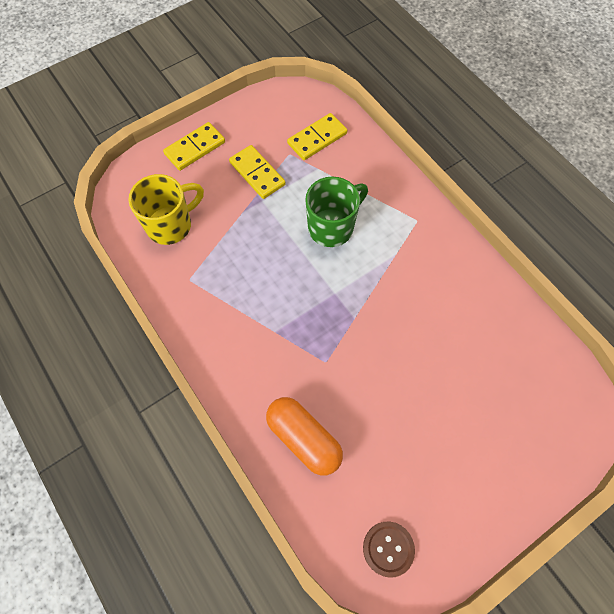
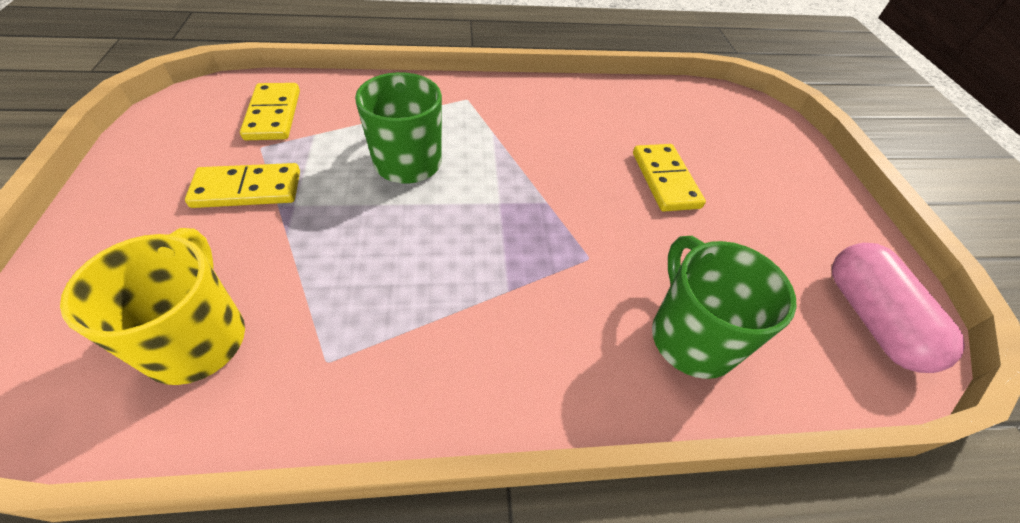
camera: 65 degrees left, 15 degrees down
(195, 148) = (107, 236): yellow domino -> yellow domino (665, 180)
(304, 438) = (691, 336): orange capsule -> green mug
(388, 548) = (871, 319): brown button -> pink capsule

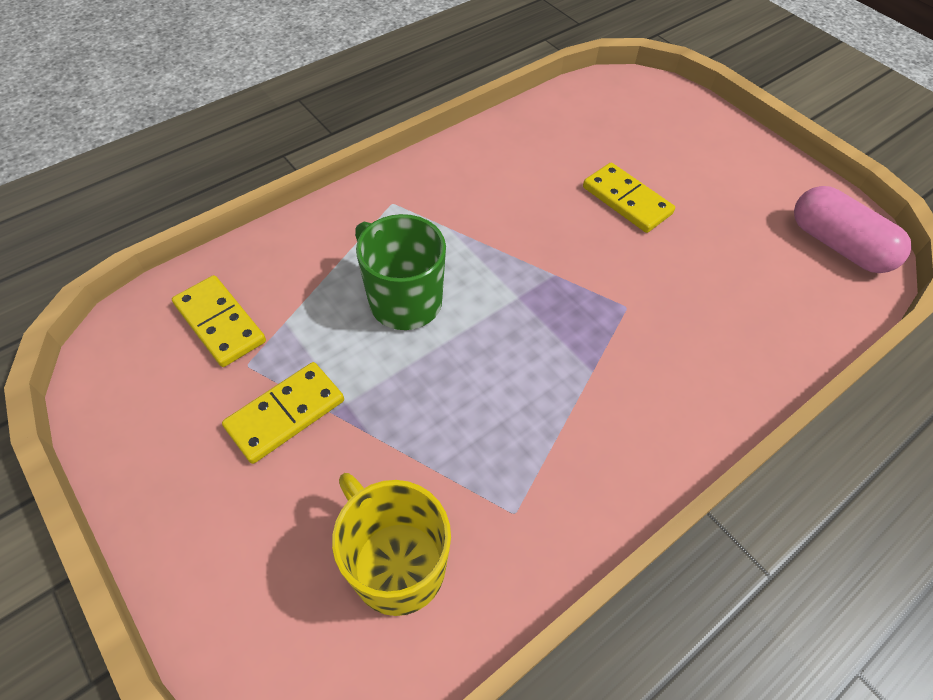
camera: 30 degrees left, 5 degrees up
(691, 336) = (741, 329): green mug -> none

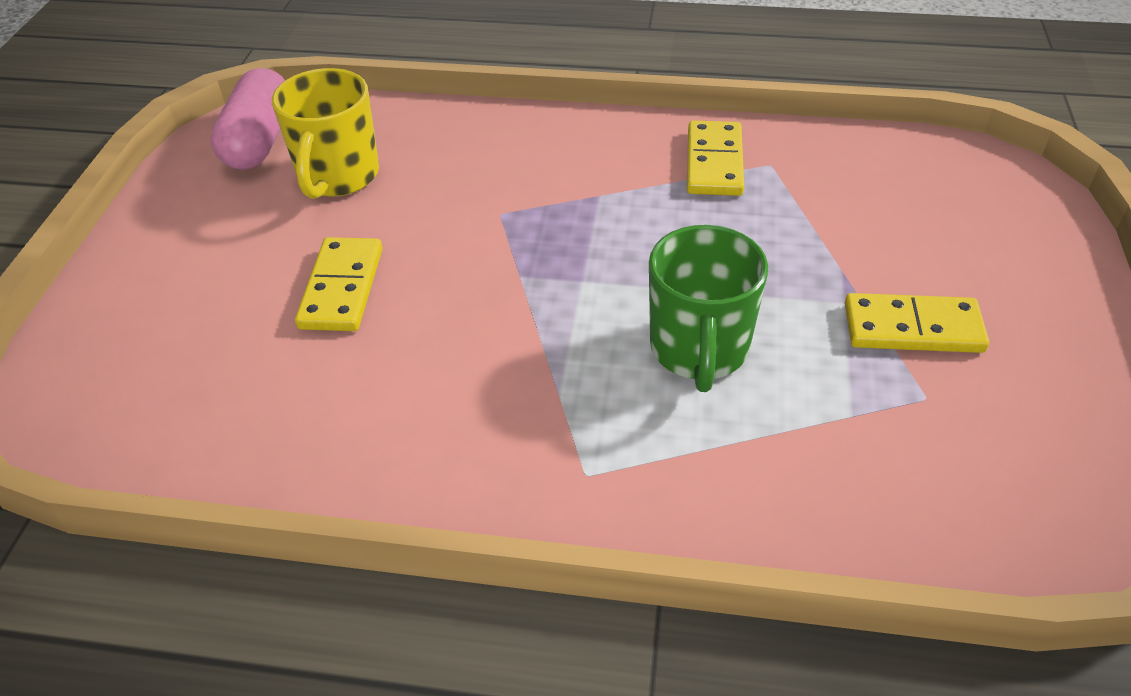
camera: 130 degrees left, 10 degrees down
(220, 323) = (933, 463): yellow domino -> yellow domino (714, 162)
(396, 564) = (888, 188): yellow mug -> yellow mug (338, 177)

